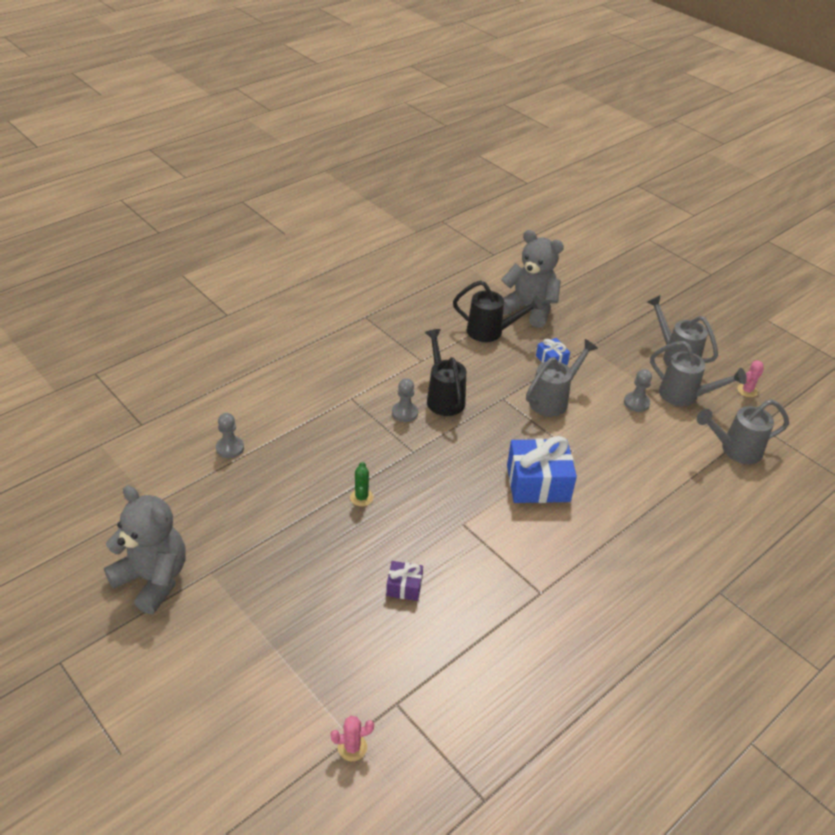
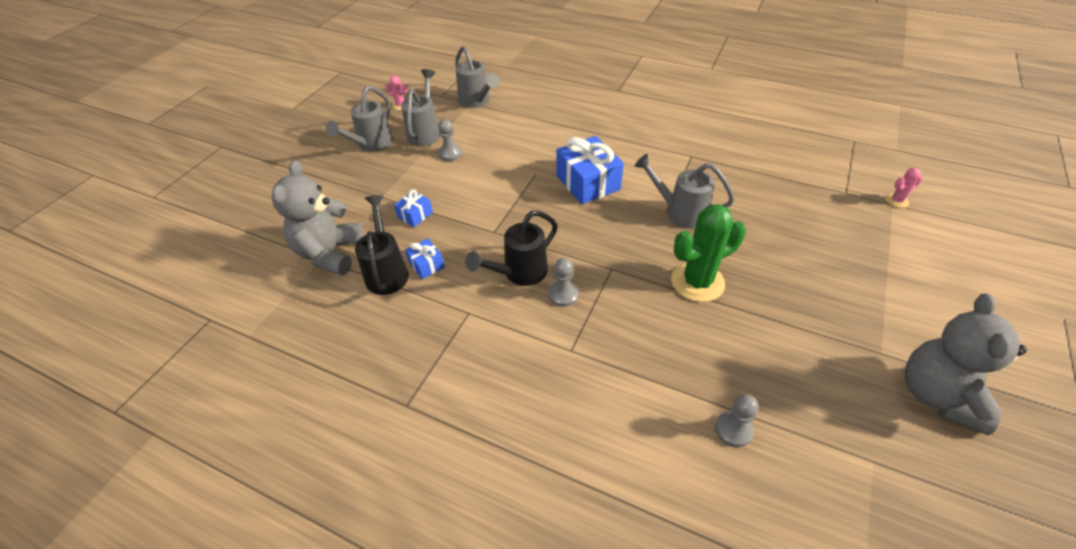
camera: 110 degrees left, 5 degrees up
(352, 747) = (896, 201): pink cactus -> pink cactus turned 75 degrees counterclockwise
(361, 497) = (697, 282): green cactus -> green cactus, size x2.19
(404, 587) = (757, 221): purple gift -> none
(485, 352) = (426, 265): none -> blue gift
(553, 400) = (475, 199): grey watering can -> grey watering can (680, 212)

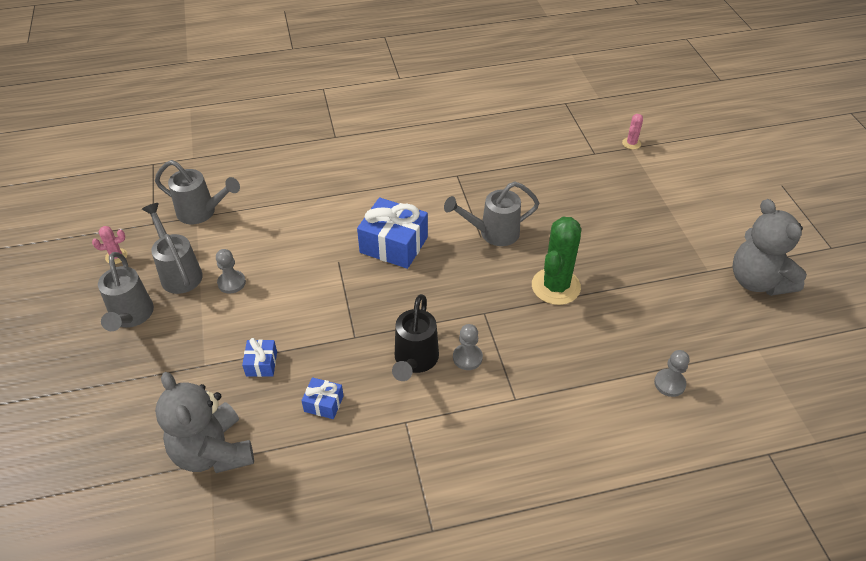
camera: 40 degrees left, 0 degrees up
(387, 271) = (292, 433): black watering can -> none

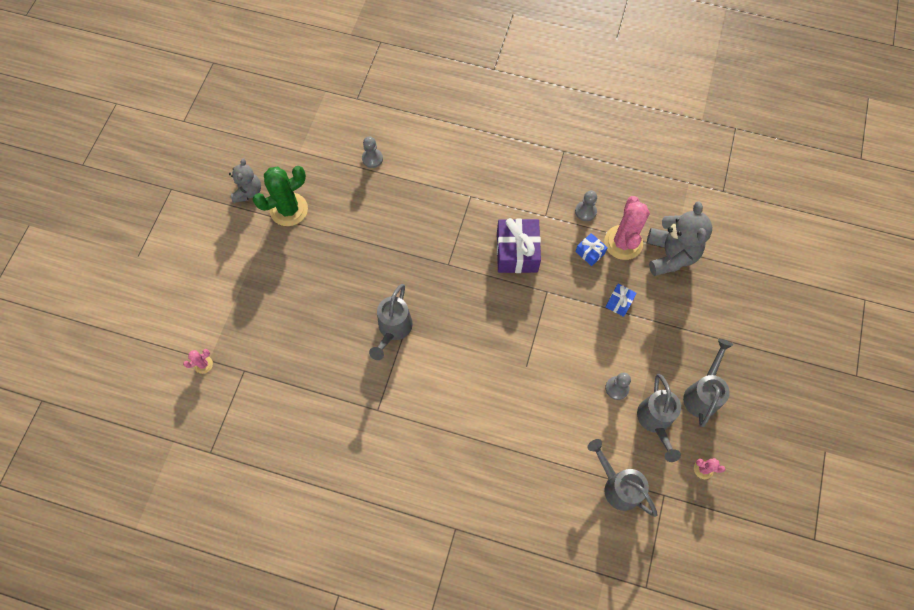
camera: 150 degrees left, 20 degrees up
(285, 437) = (623, 242): none -> pink cactus
(393, 245) = (475, 359): blue gift -> none
(414, 361) = (517, 252): black watering can -> purple gift
(467, 358) = (481, 237): grey pawn -> grey pawn (585, 211)
(492, 233) = (393, 330): grey watering can -> grey watering can turned 90 degrees clockwise
(556, 286) = (384, 259): green cactus -> green cactus (289, 209)
(757, 281) = (248, 192): grey teddy bear -> grey teddy bear, size x0.61

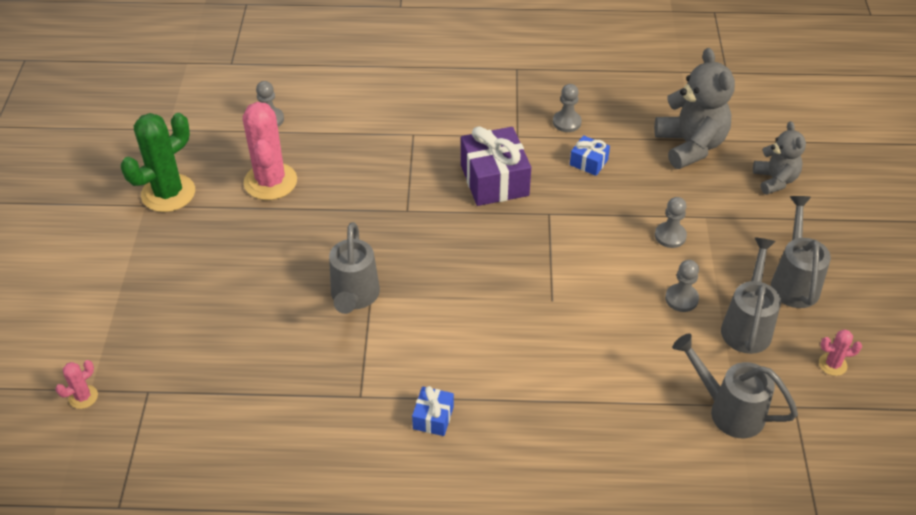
camera: 15 degrees left, 20 degrees down
(248, 192) = (105, 185): grey teddy bear -> grey teddy bear (775, 180)
(619, 303) = (647, 207): blue gift -> blue gift (433, 417)
(623, 242) = (626, 144): pink cactus -> pink cactus (270, 182)
(627, 332) = (670, 236): none -> grey pawn
(655, 422) = (747, 325): grey watering can -> grey watering can turned 150 degrees counterclockwise

